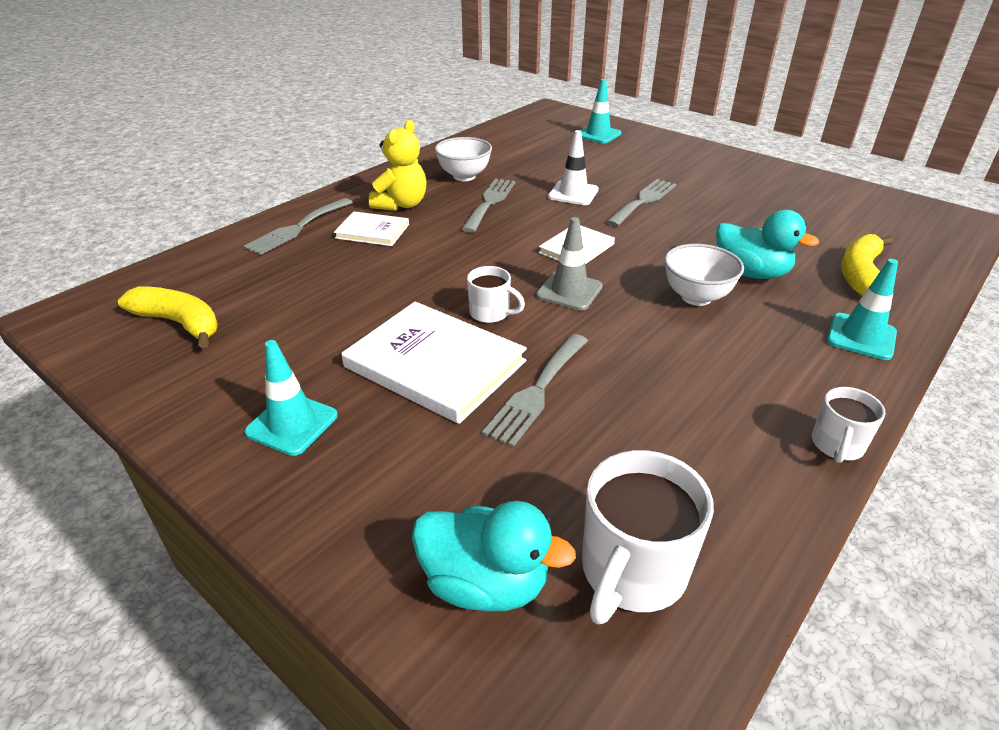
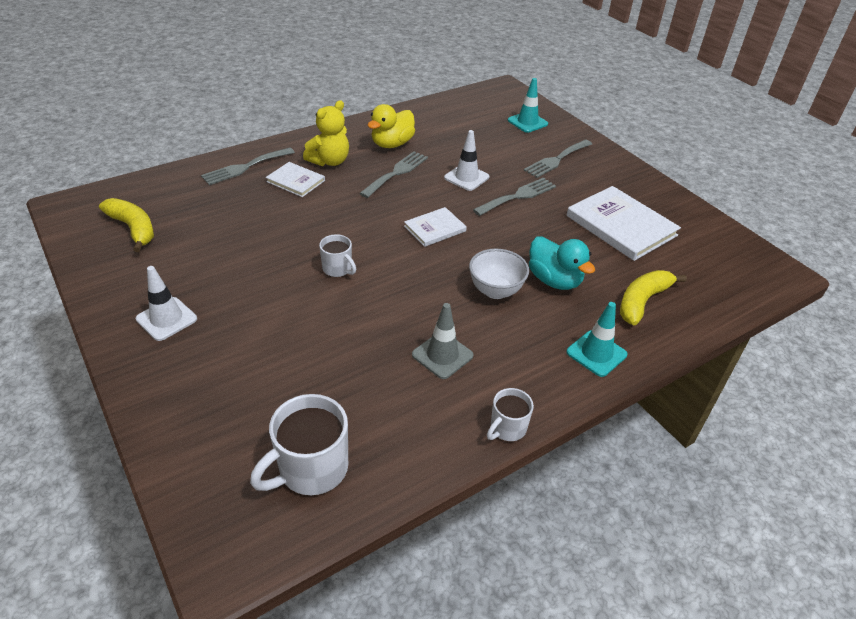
camera: 15 degrees right, 5 degrees up
(292, 424) = (166, 319): turquoise traffic cone -> white traffic cone
(435, 364) = (277, 299): white book -> white book (621, 225)
(464, 176) = (392, 144): white bowl -> yellow duck
(485, 583) = (222, 450): turquoise duck -> none
(537, 391) = (331, 336): grey fork -> grey fork (556, 160)
(569, 291) = (405, 264): grey traffic cone -> grey traffic cone (442, 355)

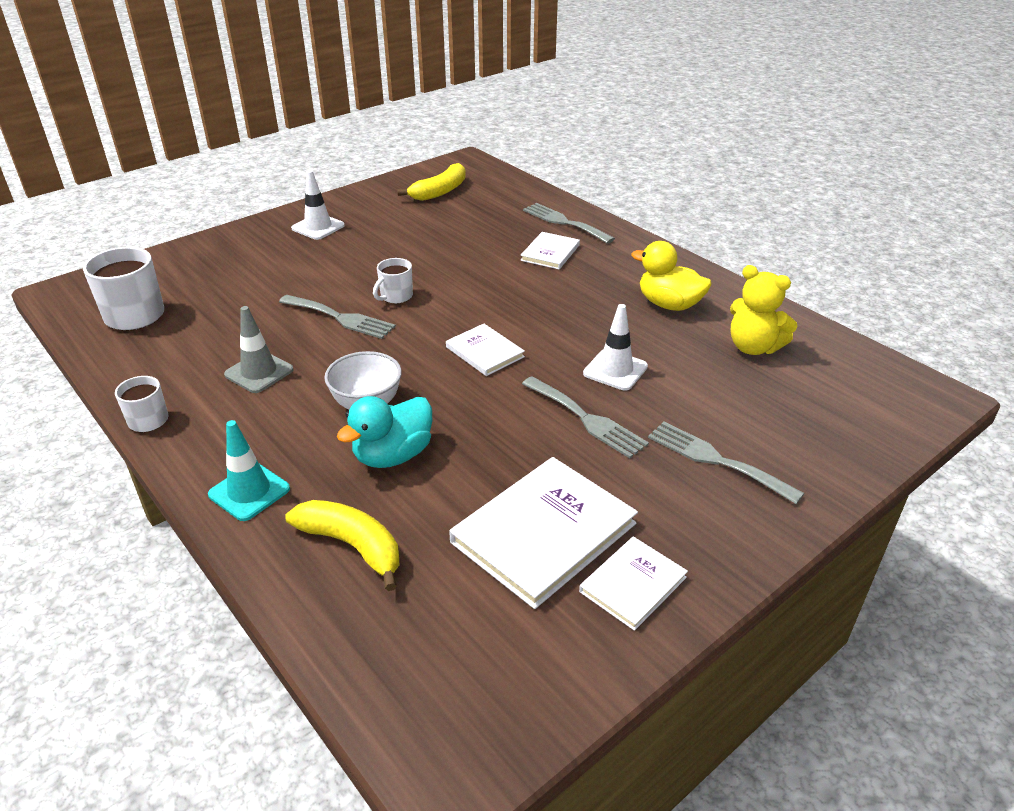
camera: 85 degrees right, 5 degrees down
(329, 161) = (602, 267): yellow teddy bear -> yellow teddy bear (753, 347)
(396, 173) = (599, 314): grey fork -> grey fork (340, 318)
(527, 122) = (824, 425): turquoise traffic cone -> none
(654, 202) = (633, 584): none -> white book

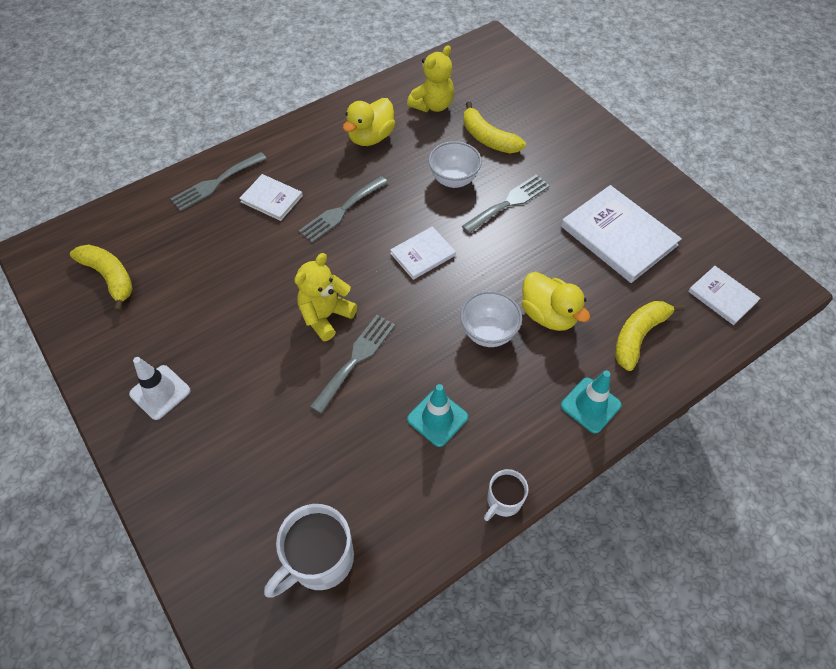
camera: 85 degrees left, 20 degrees up
(259, 372) = (437, 418): grey traffic cone -> turquoise traffic cone
(393, 455) = (548, 315): turquoise duck -> yellow duck
(395, 296) = (326, 316): white mug -> yellow teddy bear
(615, 370) = (453, 180): white traffic cone -> white bowl
(633, 584) = (654, 200): white book -> white book (722, 296)
(708, 397) = (488, 138): none -> yellow banana
(716, 460) = (550, 147): grey fork -> grey fork (341, 211)

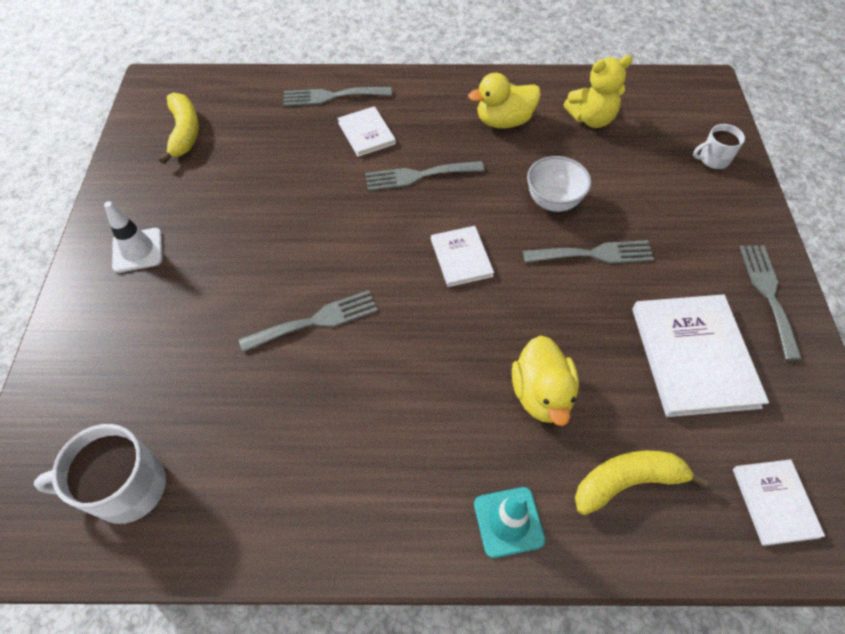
camera: 35 degrees right, 0 degrees up
(326, 316) = (323, 264): yellow teddy bear -> none
(422, 254) = (461, 257): white book -> white book turned 75 degrees clockwise
(437, 418) = (341, 427): turquoise traffic cone -> none
(488, 138) = (624, 178): yellow banana -> none
(488, 333) = (462, 374): white bowl -> none
(503, 501) = (333, 558): white mug -> white mug (713, 159)
(632, 171) = (768, 294): none -> grey fork

